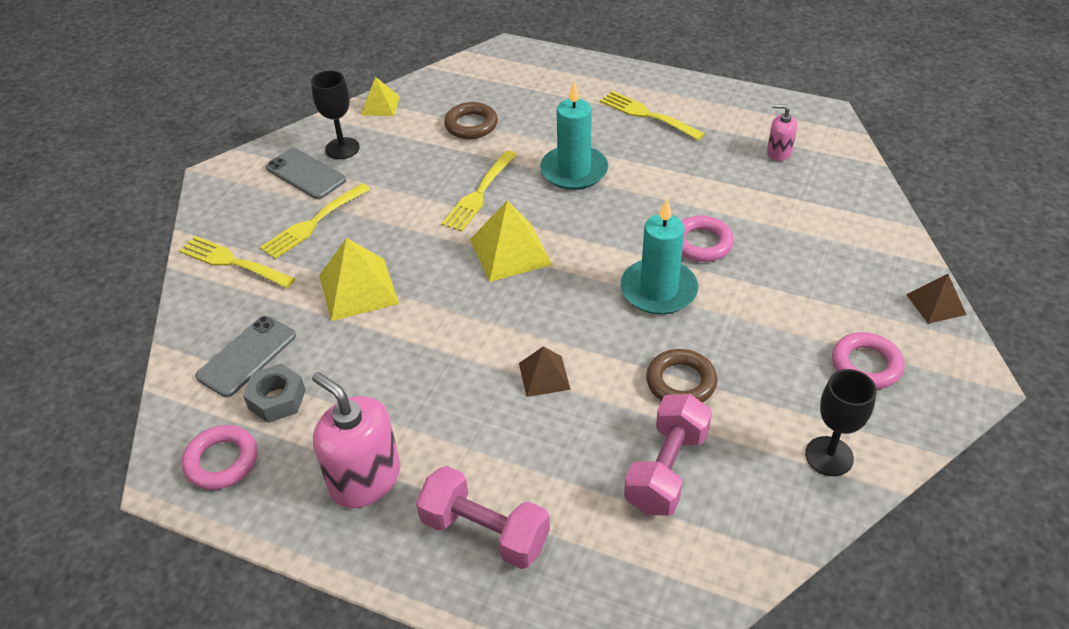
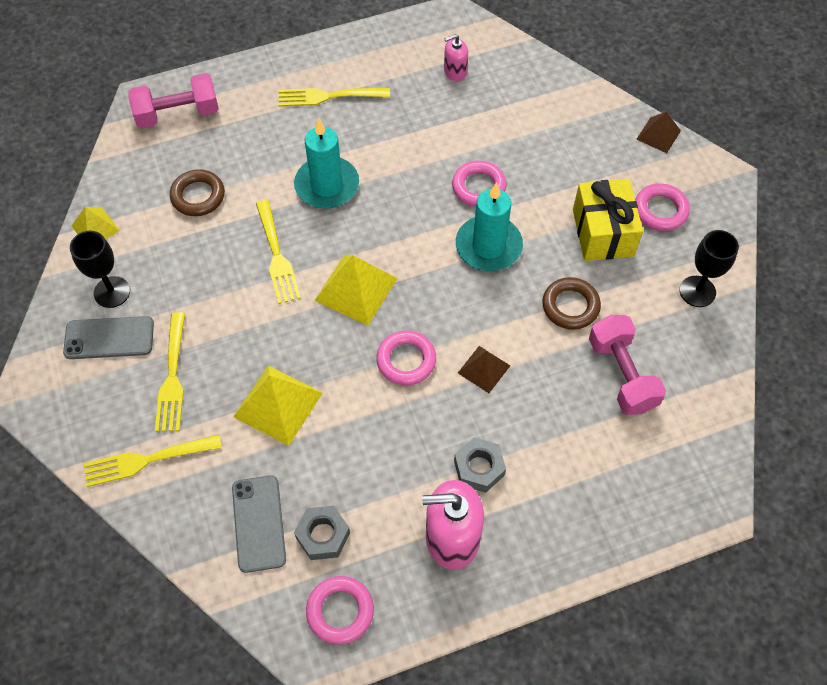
camera: 45 degrees left, 15 degrees up
(449, 445) = (479, 468): none -> grey nut
(485, 532) = (563, 505): pink dumbbell -> pink dumbbell (178, 114)
(488, 325) = (406, 360): none -> pink ring
(782, 346) = (603, 232): none -> yellow gift

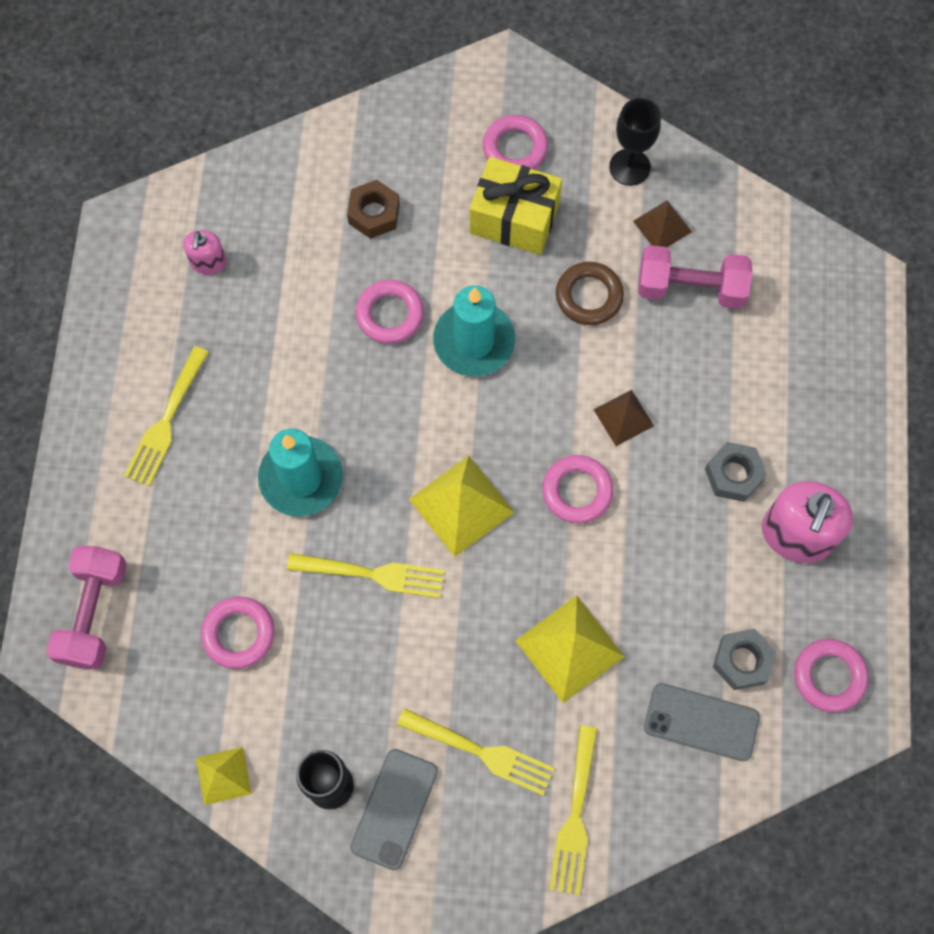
camera: 65 degrees left, 10 degrees up
(198, 196) = (239, 634): brown ring -> pink ring
(550, 147) = (374, 214): none -> brown nut
(658, 135) = (416, 97): brown pyramid -> brown pyramid (662, 226)

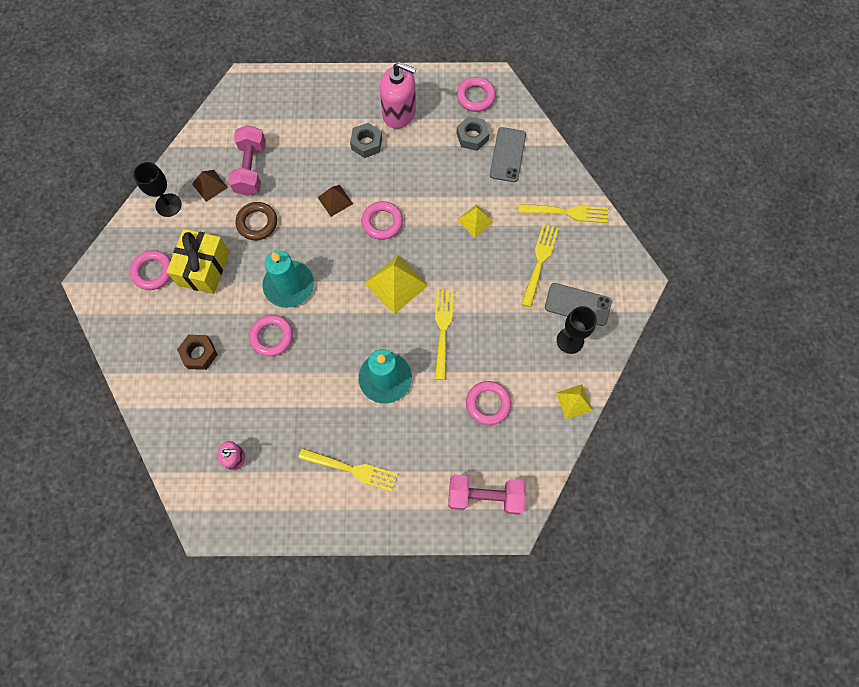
camera: 95 degrees left, 0 degrees up
(569, 648) = (475, 220): yellow pyramid -> yellow pyramid, size x0.60

